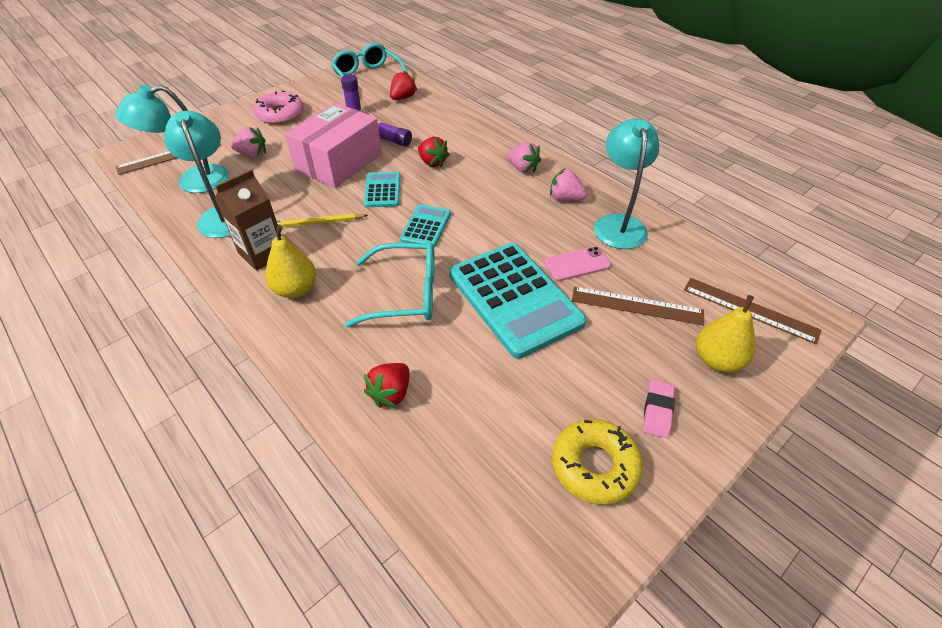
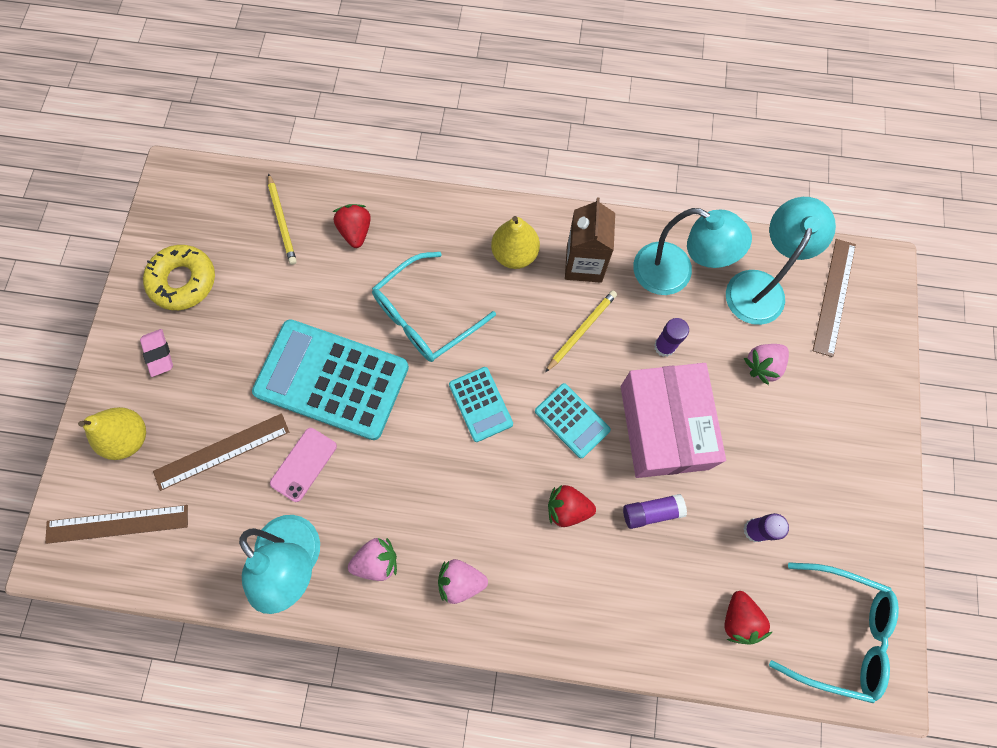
camera: 140 degrees right, 25 degrees up
(280, 114) = (831, 453): pink donut -> none
(285, 189) = (664, 346): none -> purple glue stick
(448, 455) = (282, 221): none -> yellow pencil

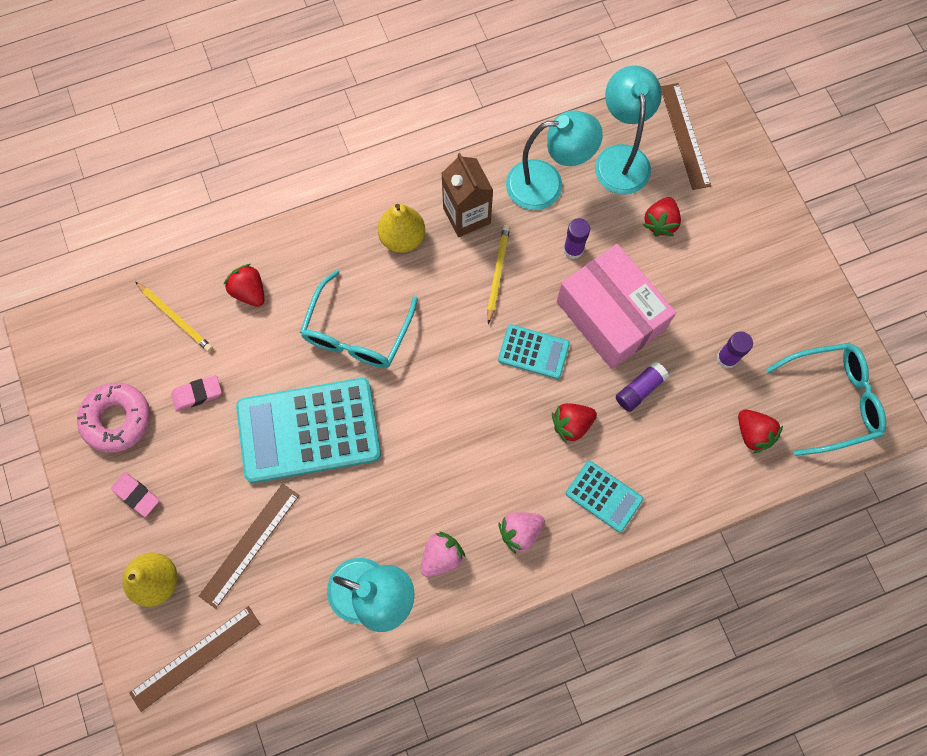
camera: 30 degrees left, 0 degrees up
(183, 281) = (117, 419): yellow donut -> pink donut
(260, 296) = (197, 394): none -> pink eraser
(304, 464) = (329, 514): pink phone -> none
(480, 404) = (450, 380): turquoise calculator -> turquoise calculator (604, 496)
(763, 366) = (660, 223): pink strawberry -> red strawberry

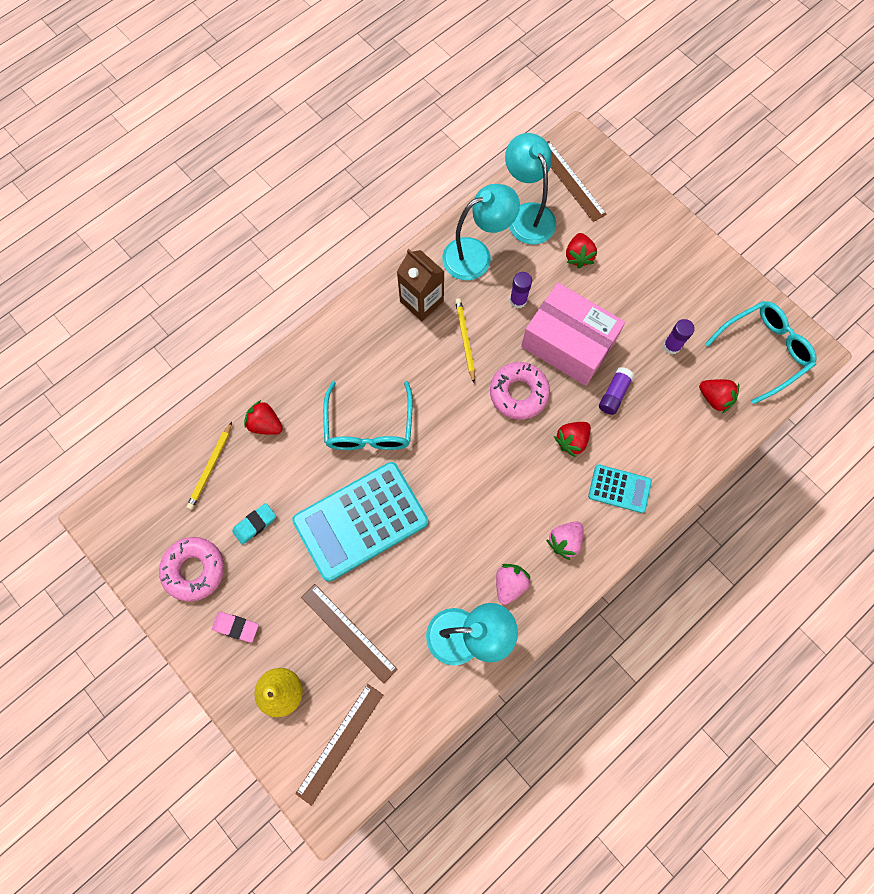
camera: 20 degrees left, 0 degrees up
(175, 318) = (211, 467): yellow pencil -> yellow pencil turned 90 degrees clockwise
(197, 394) = (255, 524): pink eraser -> turquoise eraser
(249, 544) = (348, 633): brown ruler -> brown ruler turned 60 degrees counterclockwise
(402, 238) = (376, 337): yellow pear -> none
(533, 352) = (518, 393): turquoise calculator -> pink donut

